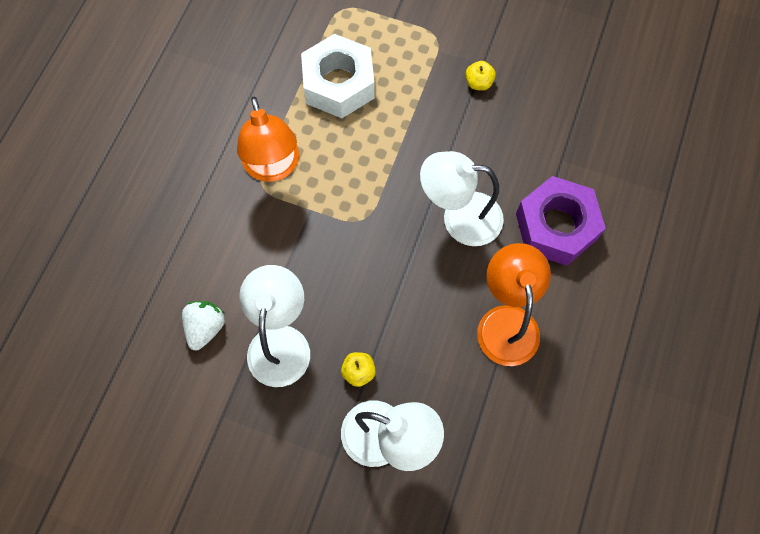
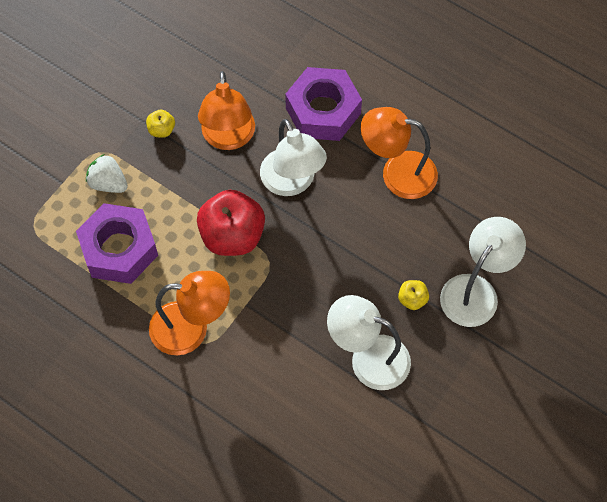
camera: 75 degrees left, 5 degrees down
(206, 327) = (337, 421): white strawberry -> white strawberry (108, 183)
(338, 84) = (119, 249): white nut -> purple nut
(381, 177) = (232, 236): none -> red apple
(459, 218) = (292, 182): white lamp -> white lamp turned 45 degrees counterclockwise
(490, 144) = (228, 138): none -> orange lamp

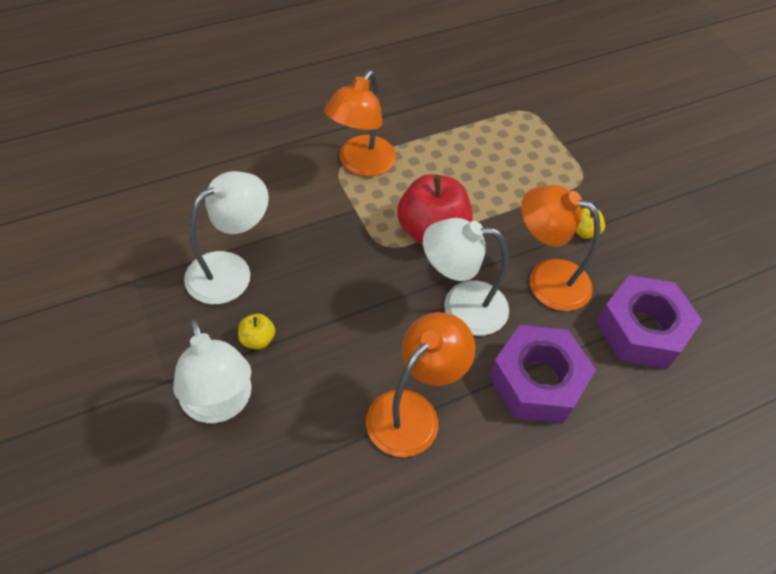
camera: 115 degrees right, 10 degrees down
(108, 183) = (544, 171): white strawberry -> none
(119, 249) = (470, 151): purple nut -> purple nut (642, 330)

